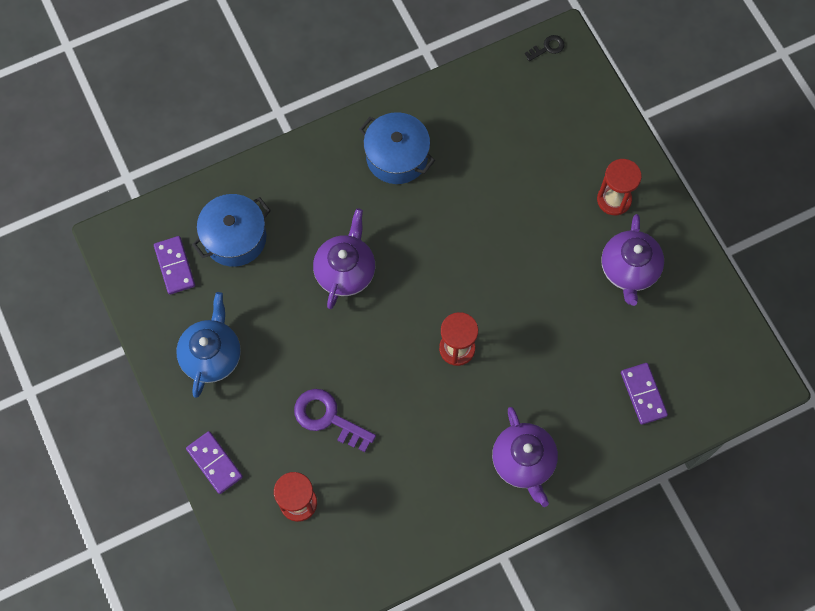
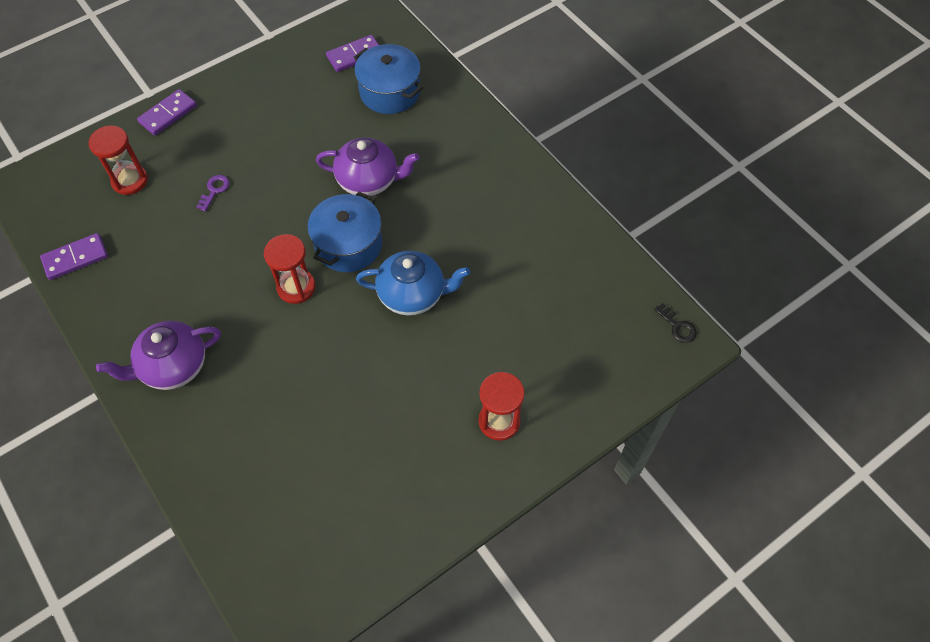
camera: 80 degrees right, 10 degrees down
(212, 355) = (271, 95): blue teapot -> blue teapot (413, 294)
(328, 418) = (214, 190): purple key -> purple key, size x0.53
(397, 157) = (503, 204): blue pot -> blue pot (348, 245)
(629, 270) = (411, 448): purple teapot -> none
(643, 394) = (257, 482): purple domino -> purple domino (75, 258)

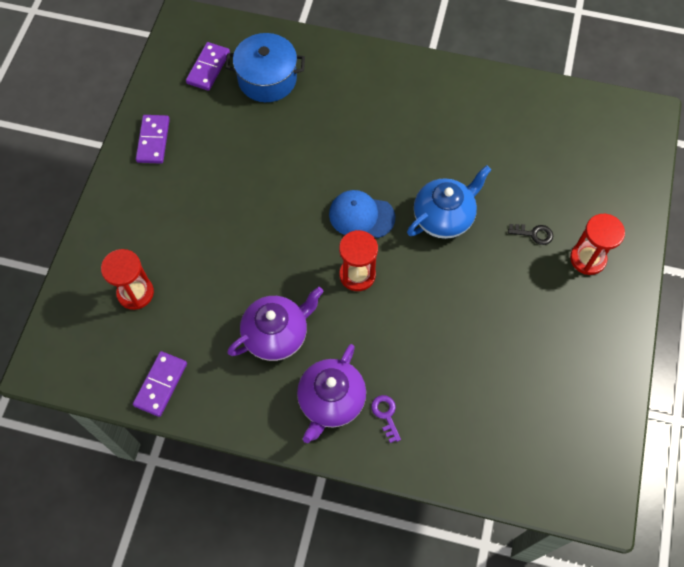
camera: 40 degrees left, 5 degrees up
(168, 114) = (106, 218): purple domino -> purple domino (153, 140)
(214, 190) = (214, 250): purple key -> purple key (386, 415)
(348, 245) = (361, 216): blue pot -> blue cap
(369, 180) = (325, 157): purple teapot -> purple teapot (277, 334)
(677, 326) = (630, 111): black key -> black key (534, 234)

